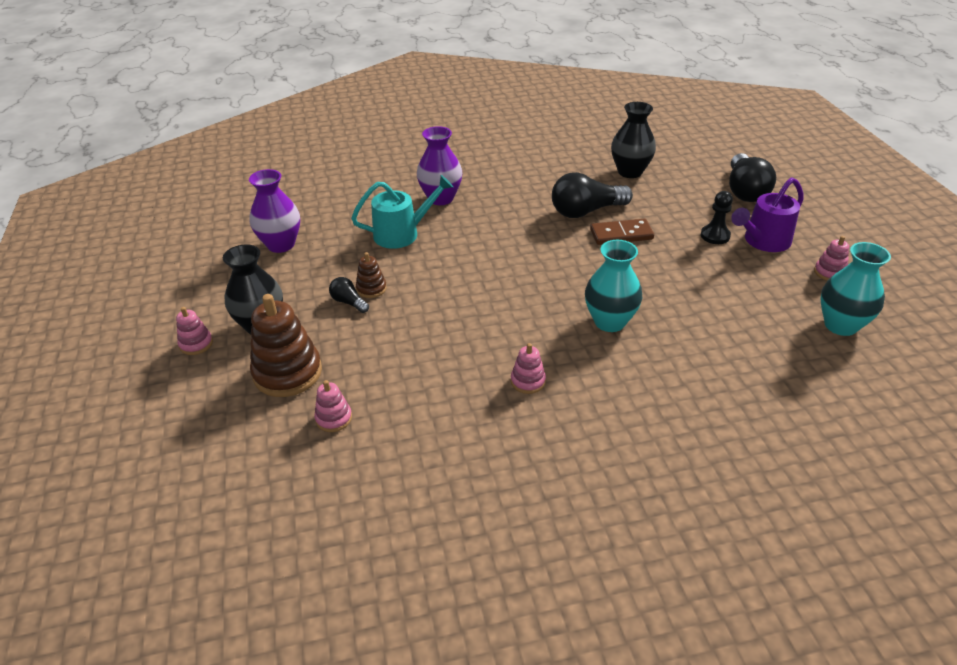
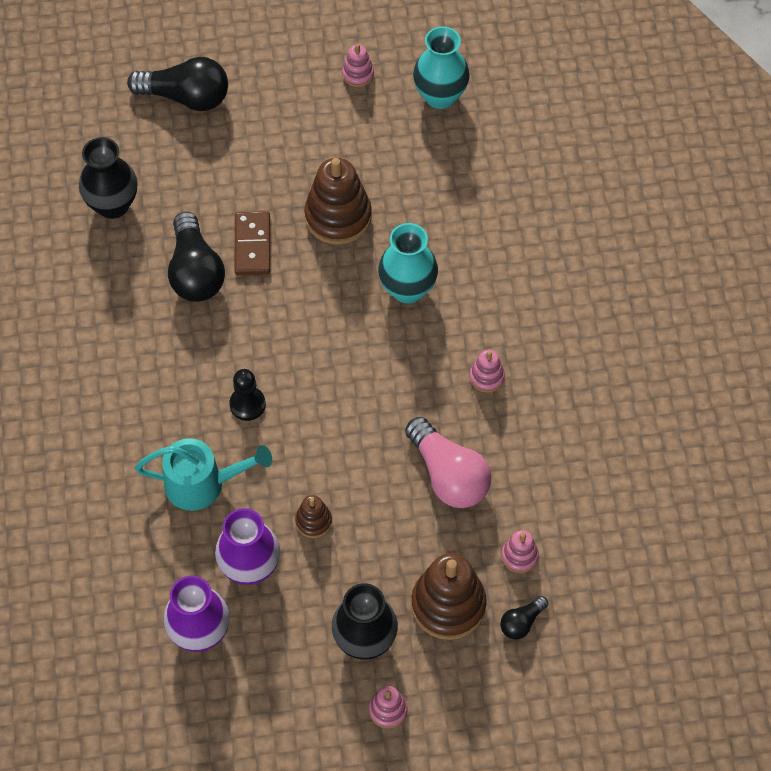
camera: 85 degrees left, 20 degrees up
(349, 302) = (335, 546): black light bulb -> black light bulb (521, 622)
(402, 233) = (203, 484): turquoise watering can -> turquoise watering can turned 105 degrees clockwise
(418, 363) = (448, 475): none -> pink light bulb
(441, 198) = (128, 434): purple vase -> purple vase (250, 567)
(669, 275) = (338, 217): none -> brown stacking toy
(715, 236) = (273, 154): black pawn -> black pawn (247, 404)
(763, 241) = (293, 113): purple watering can -> none

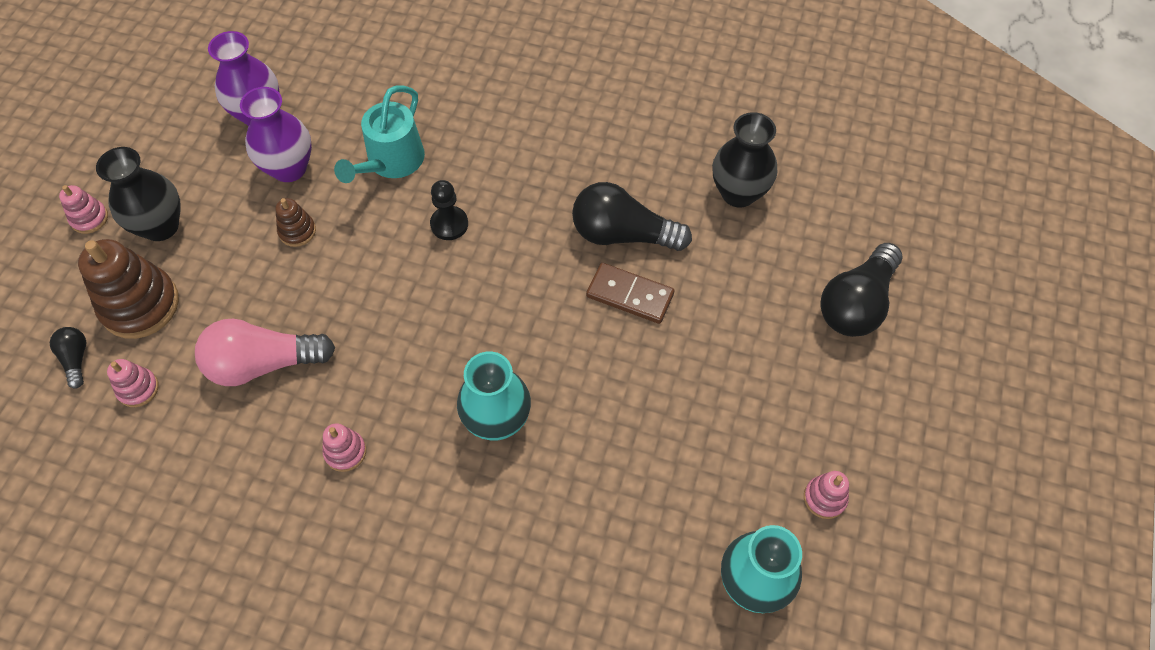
camera: 115 degrees right, 0 degrees up
(338, 217) = (626, 390): brown stacking toy -> none

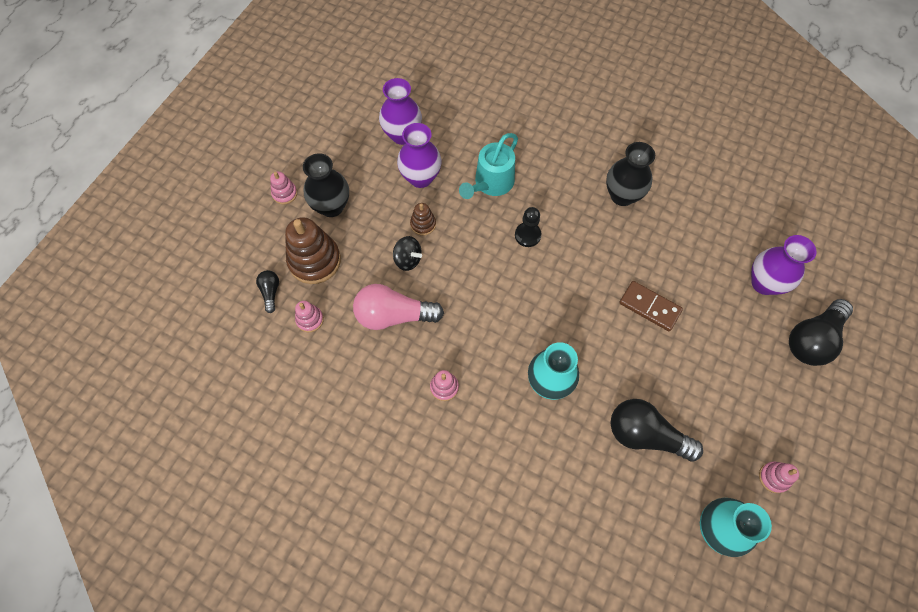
camera: 10 degrees right, 5 degrees up
(278, 283) = (408, 259): none -> black spinning top
(622, 234) = (648, 261): black light bulb -> black light bulb (645, 435)
(738, 193) = (735, 243): black vase -> black vase (622, 195)
(783, 239) = (764, 283): none -> purple vase

